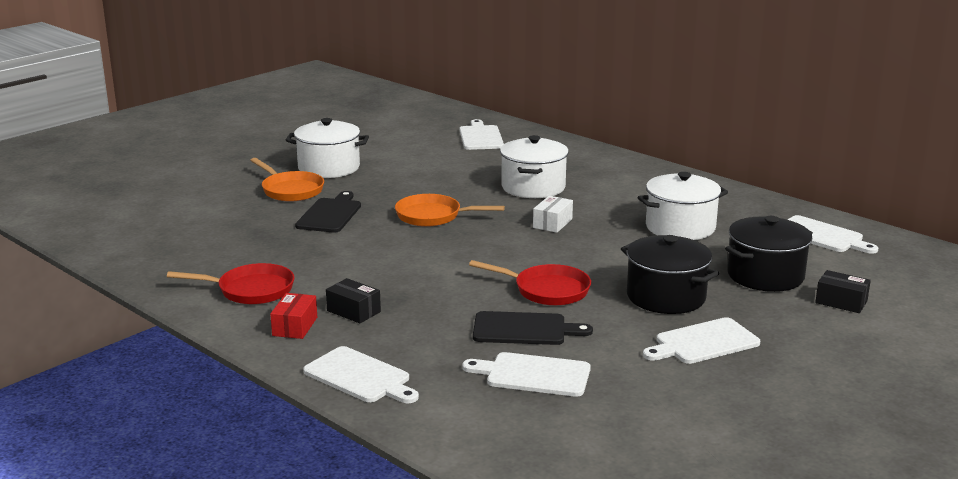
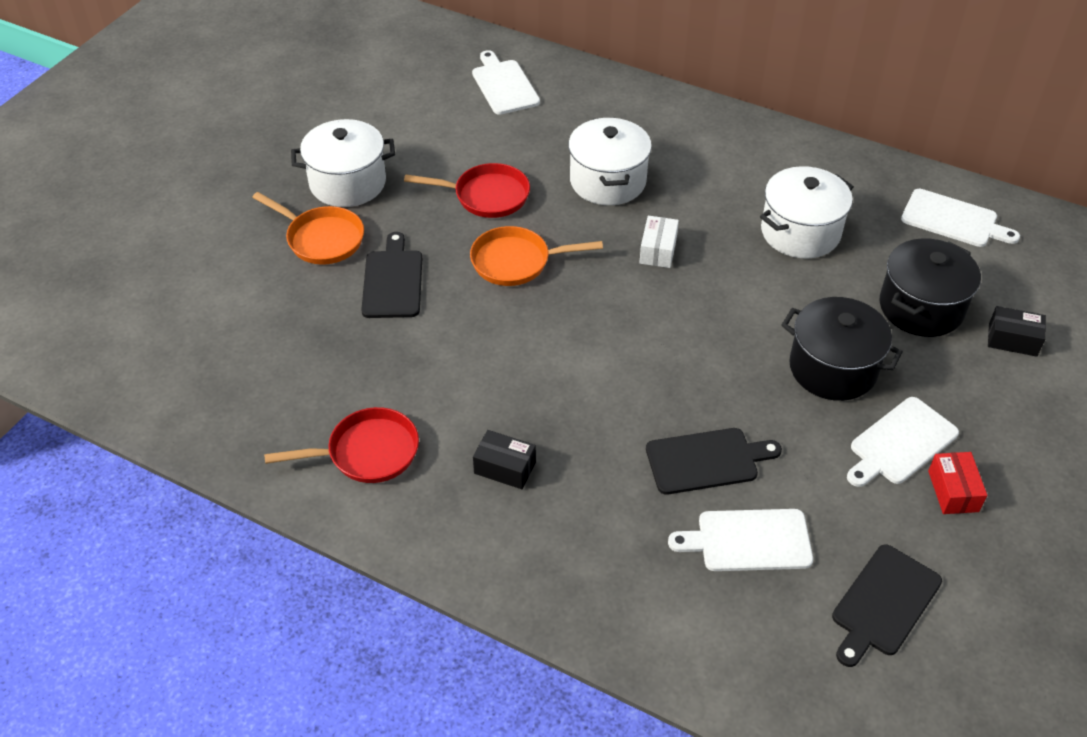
camera: 15 degrees left, 25 degrees up
(295, 326) = (450, 511): red box -> red box (953, 491)
(360, 376) = (565, 587): white cutting board -> none
(547, 290) = (702, 382): red pan -> red pan (486, 196)
(634, 425) = (884, 603): none -> black cutting board

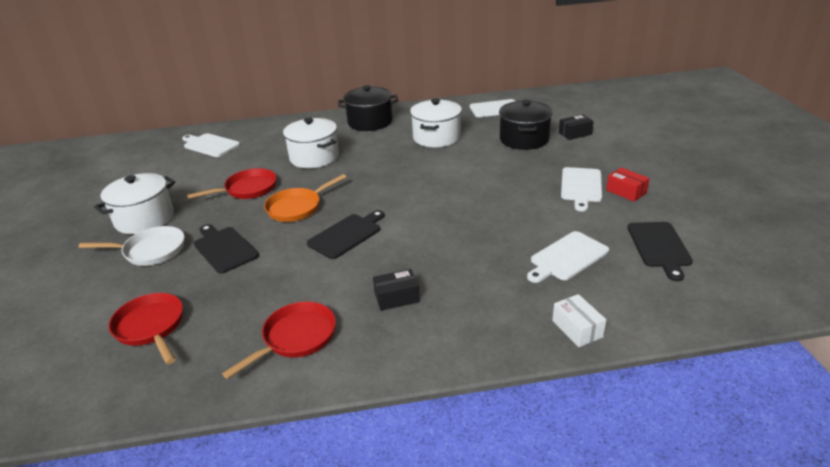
camera: 35 degrees left, 15 degrees down
(254, 350) = (151, 327): none -> red pan
(321, 239) = (151, 251): orange pan -> white pan
(658, 250) = (373, 171): white box -> white box (577, 329)
(706, 460) = (503, 237): black cutting board -> black cutting board (346, 235)
(833, 368) = (515, 175): black pot -> black pot (370, 122)

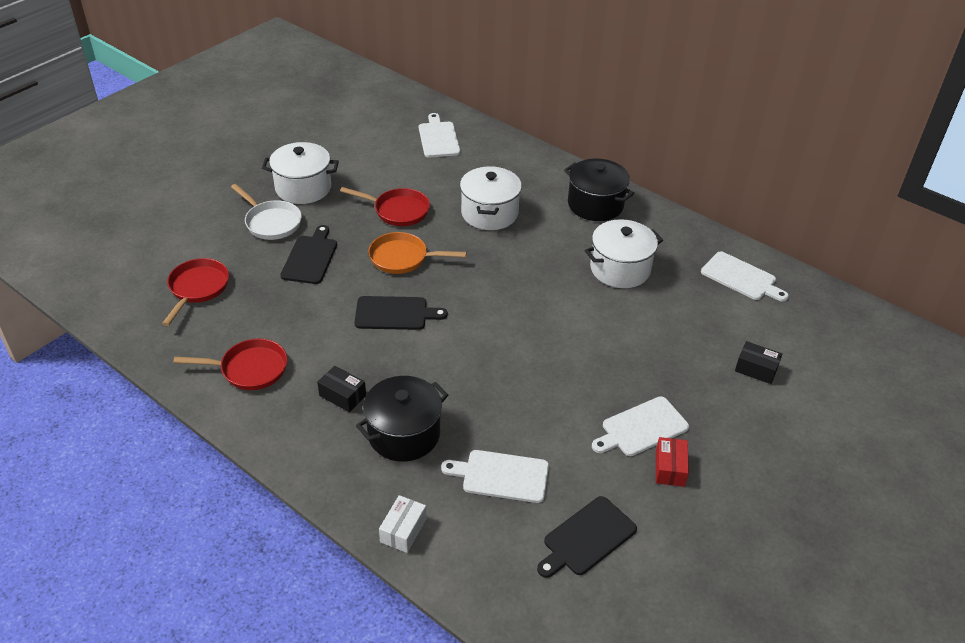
camera: 45 degrees right, 10 degrees up
(524, 139) = (693, 335): black pot -> black pot (404, 434)

